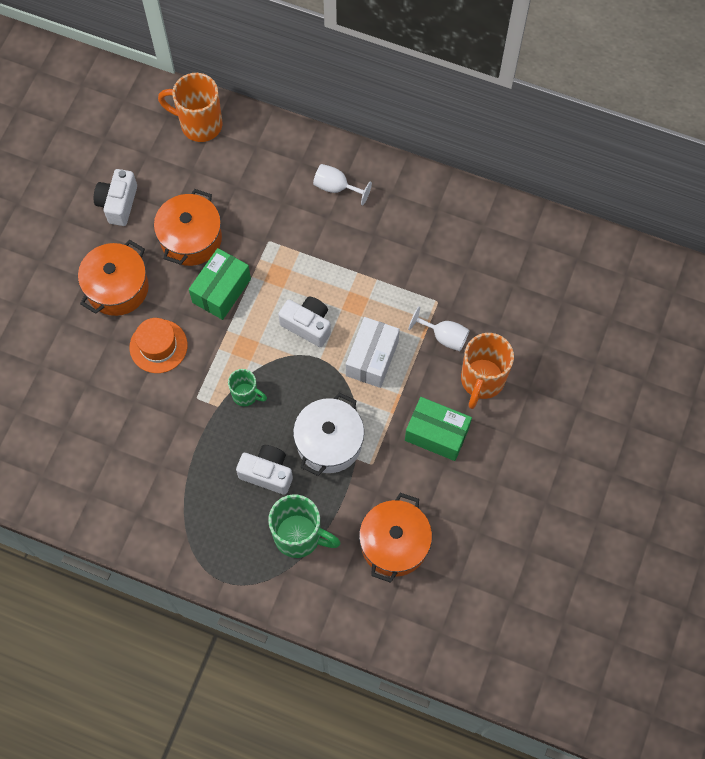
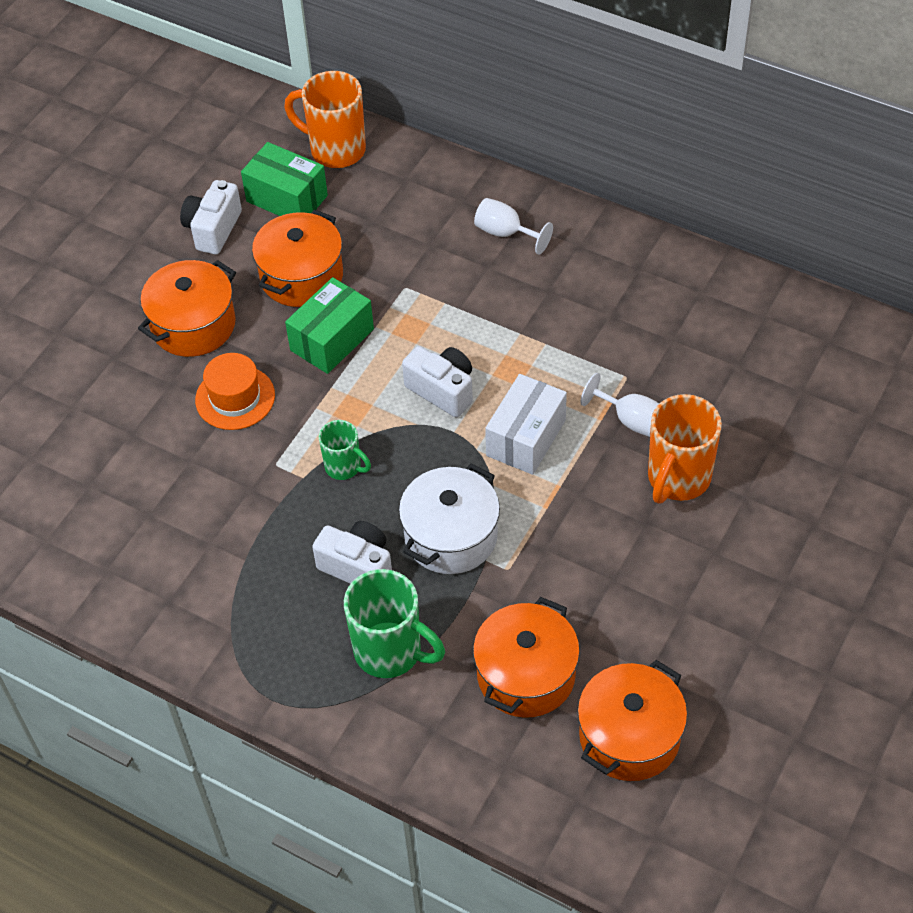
camera: 10 degrees right, 15 degrees down
(436, 434) = (605, 540): green box -> green box (287, 198)
(469, 581) = (629, 736): none -> orange pot

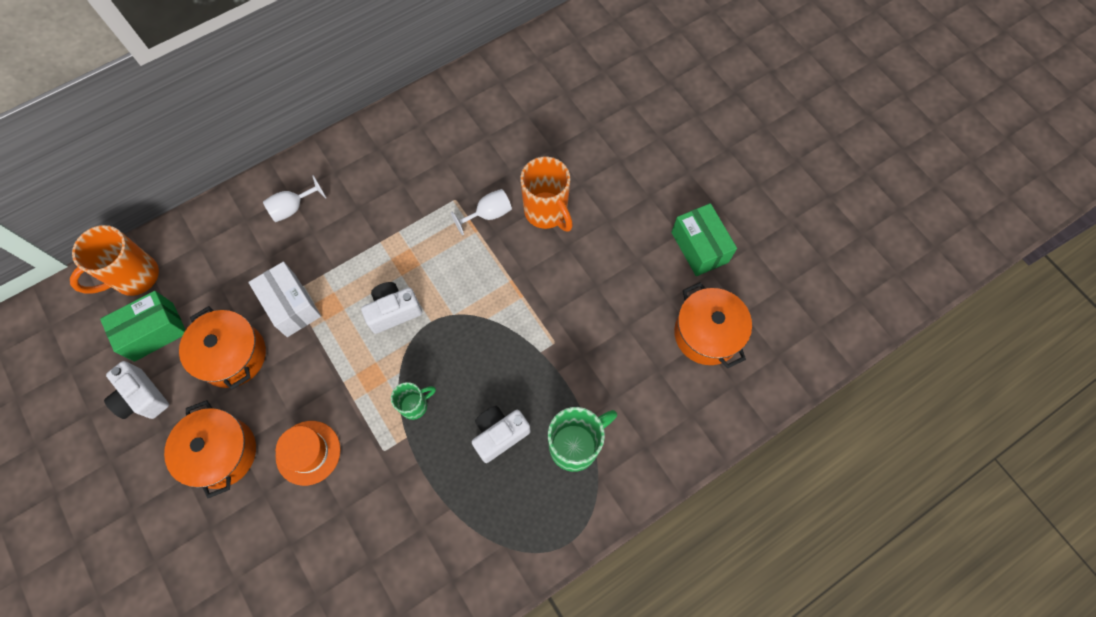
camera: 65 degrees left, 15 degrees up
(332, 340) = (303, 362): green box -> green box (699, 247)
(451, 536) = (510, 364): white pot -> none
(526, 438) = (463, 280): white box -> white box (291, 305)
(526, 675) = (635, 370): orange pot -> none

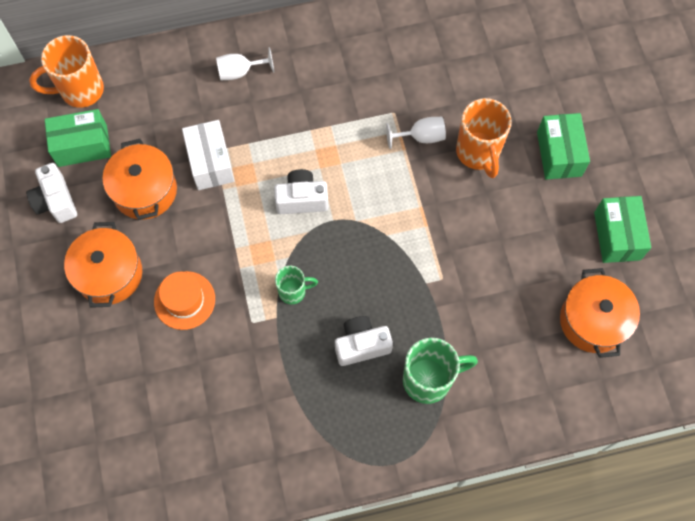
camera: 20 degrees right, 0 degrees up
(620, 189) = (559, 154): none -> green box

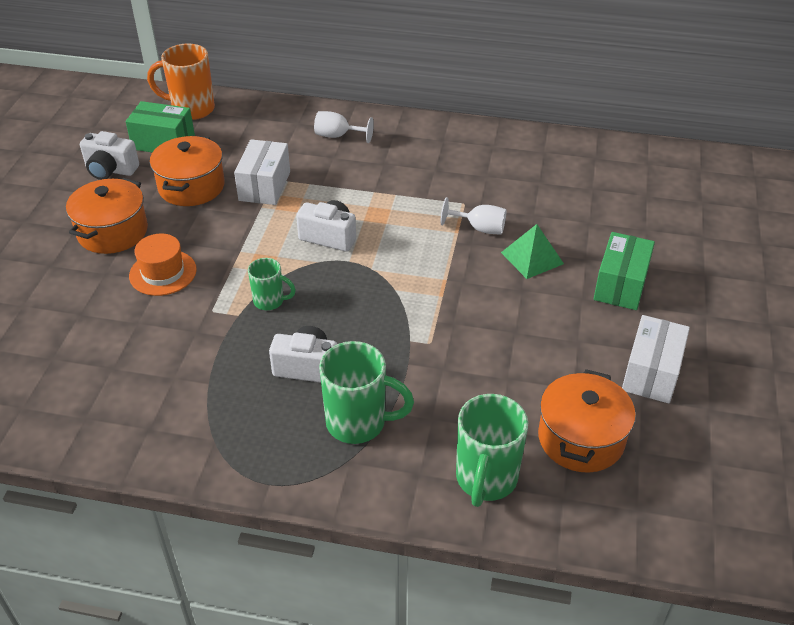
camera: 25 degrees right, 25 degrees down
(56, 201) = (110, 170): white camera -> white camera turned 75 degrees counterclockwise
(478, 153) = (532, 258): orange mug -> green pyramid
(544, 388) = (485, 480): none -> green mug
(617, 236) = (651, 373): green box -> white box

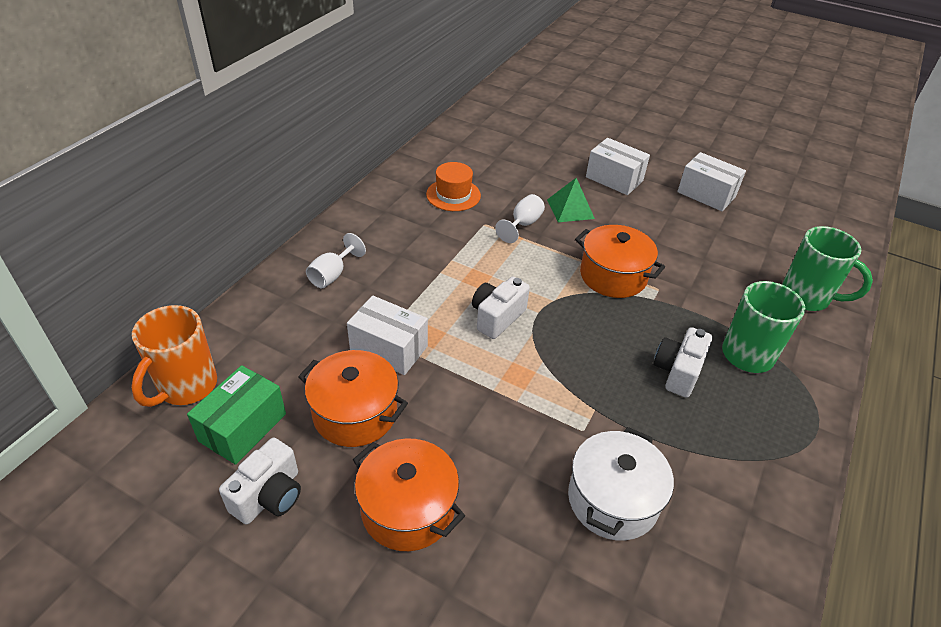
camera: 75 degrees left, 0 degrees up
(144, 337) = (612, 499): none -> white pot
(163, 273) = (507, 465): orange hat -> orange hat (453, 195)
(270, 301) = (580, 380): green mug -> none
(581, 439) = (767, 242): orange pot -> orange pot (613, 276)
(620, 285) = (614, 179): green box -> white box

